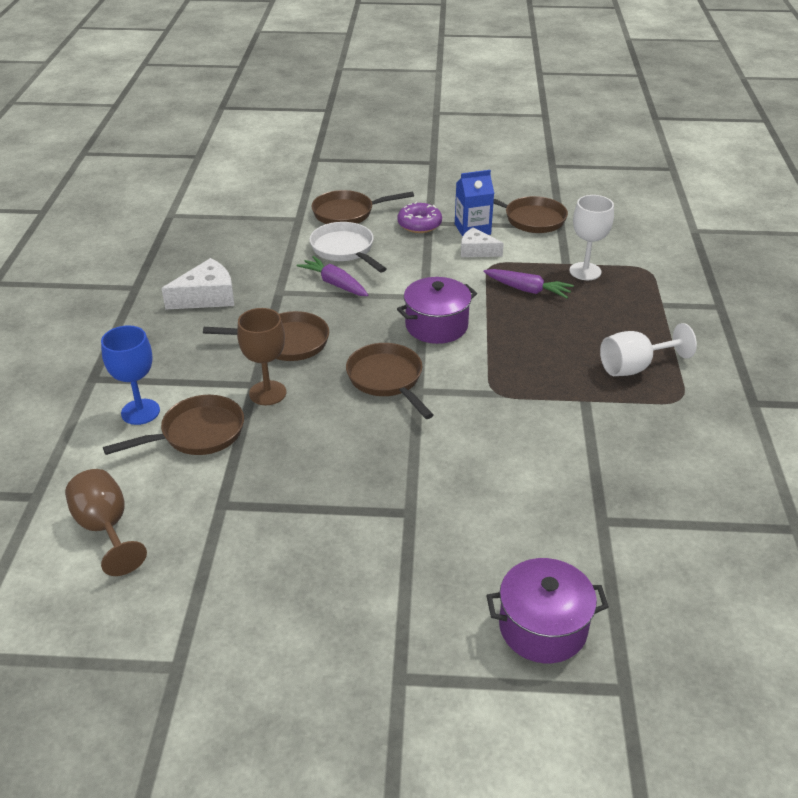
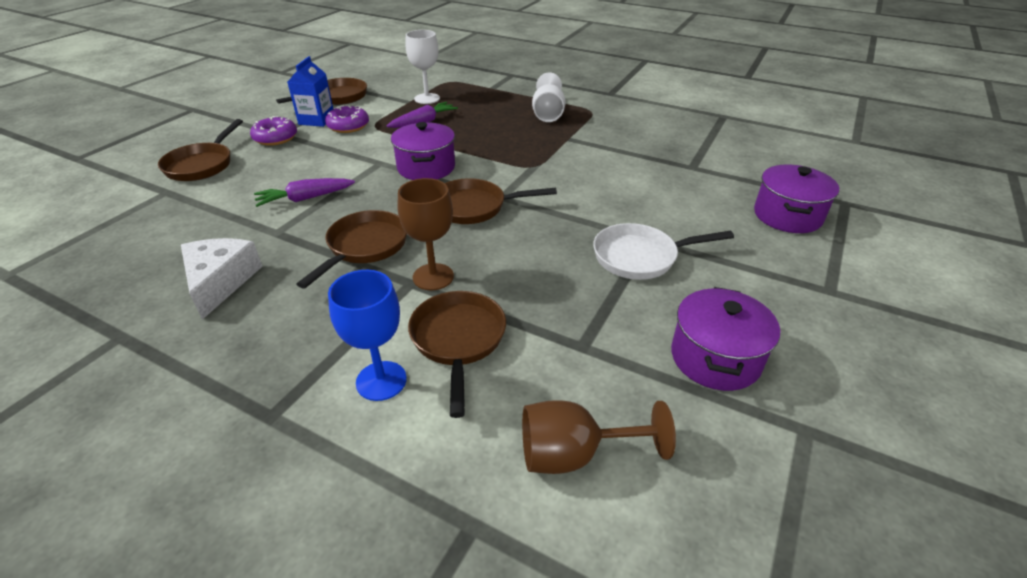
camera: 65 degrees left, 0 degrees up
(244, 593) = (715, 358): none -> purple pot
(344, 250) = (259, 180): white pan -> white pan (640, 257)
(476, 251) = (348, 126): white cheese -> purple donut

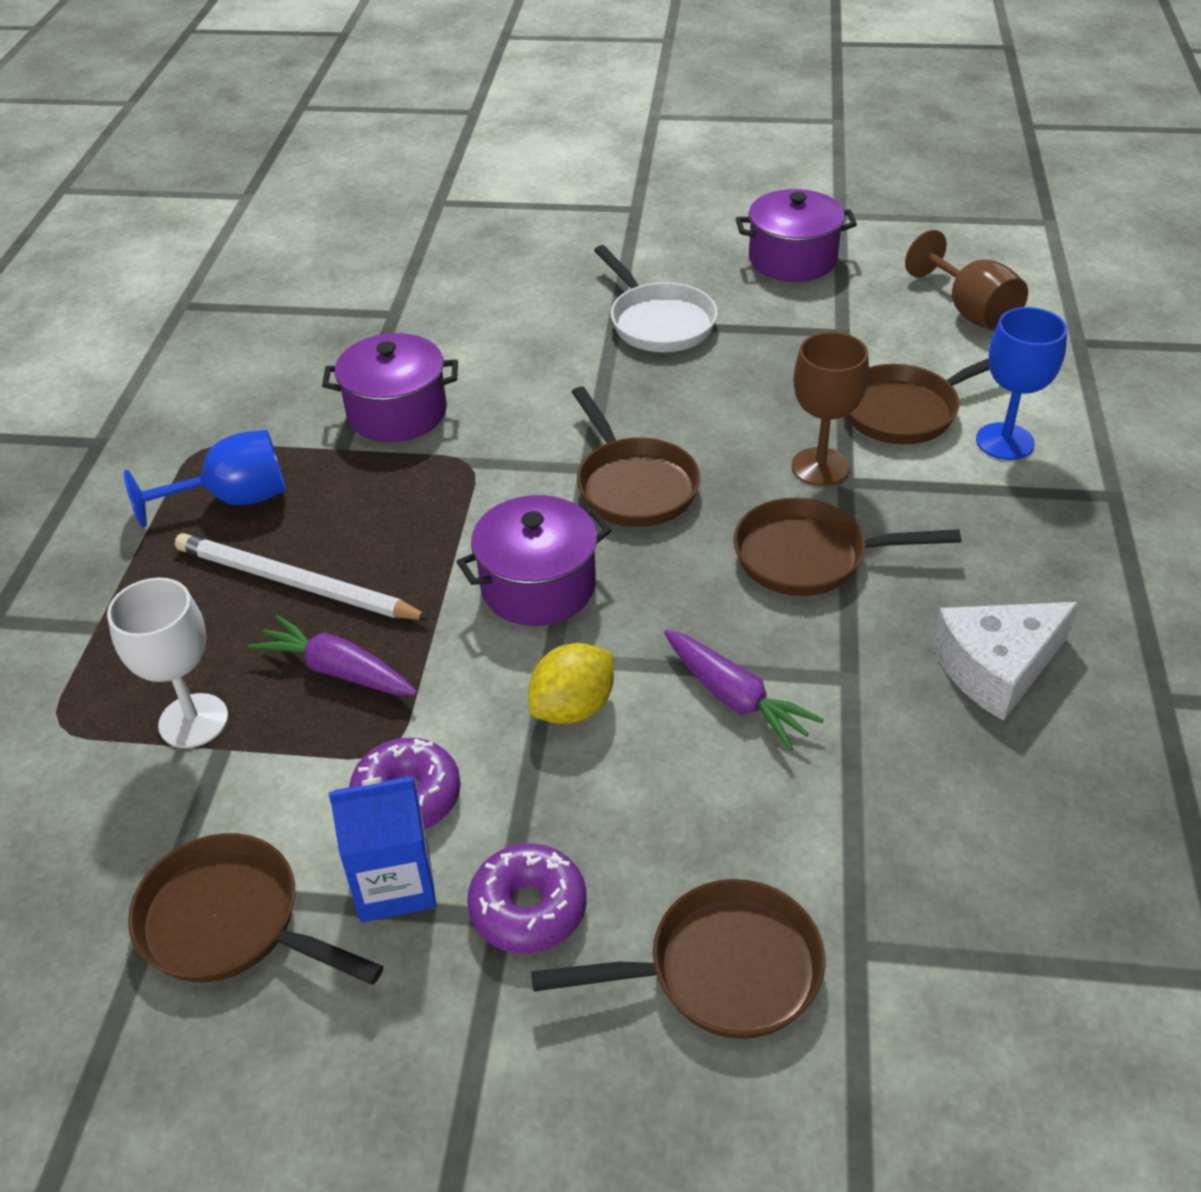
camera: 110 degrees left, 5 degrees up
(348, 162) = (573, 708): none -> yellow lemon
(481, 120) = (295, 583): none -> white pencil
(548, 114) = (233, 500): white goblet -> blue goblet
(787, 216) = (496, 236): purple pot -> purple pot (397, 413)

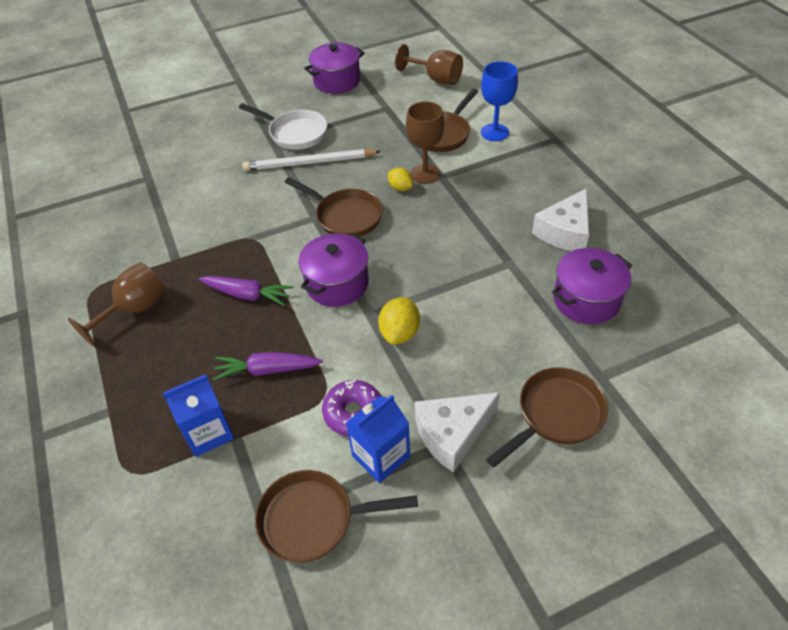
camera: 30 degrees left, 5 degrees up
(193, 721) = (208, 432): white goblet -> blue carton
(233, 500) = (135, 310): blue goblet -> brown goblet
(295, 583) = (207, 337): white pencil -> white pencil (309, 163)
(397, 413) = (192, 228): purple pot -> purple pot (586, 300)
(528, 908) = (452, 434): purple donut -> white cheese
(736, 698) = (469, 294): purple carrot -> purple carrot (248, 295)
(760, 474) = (400, 188): none -> yellow lemon
(809, 557) = (451, 217): brown pan -> none

